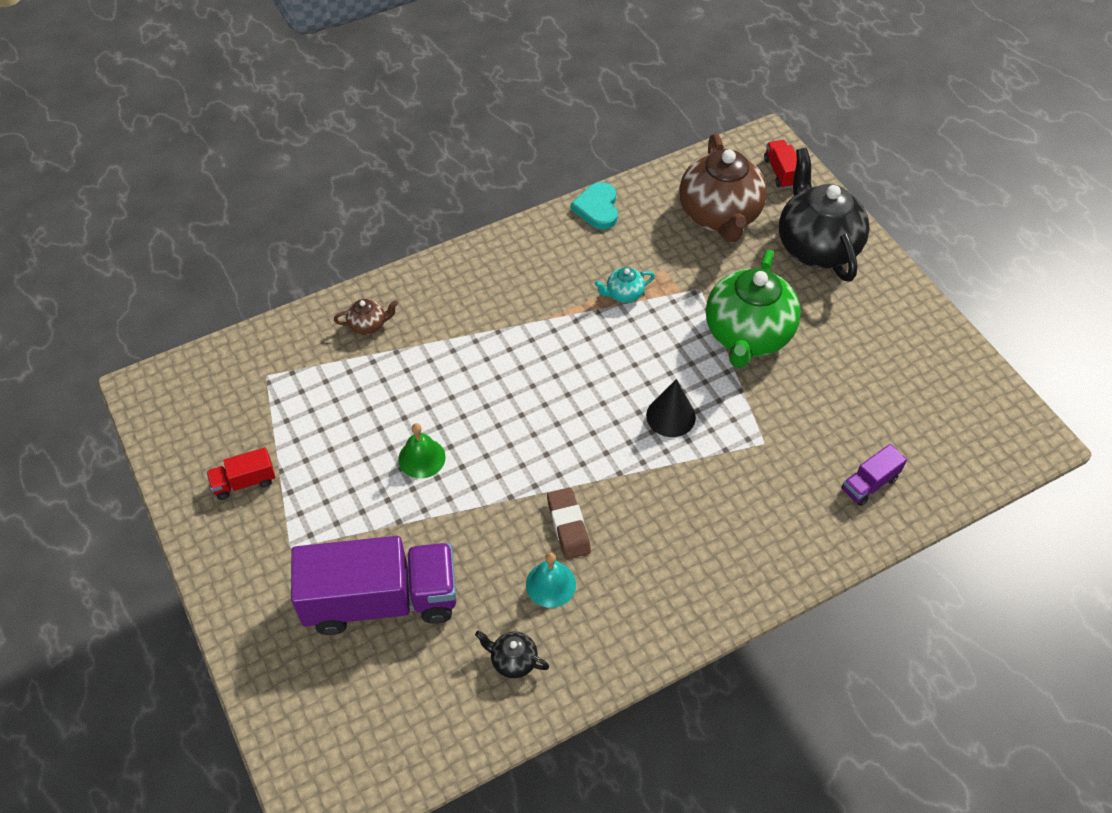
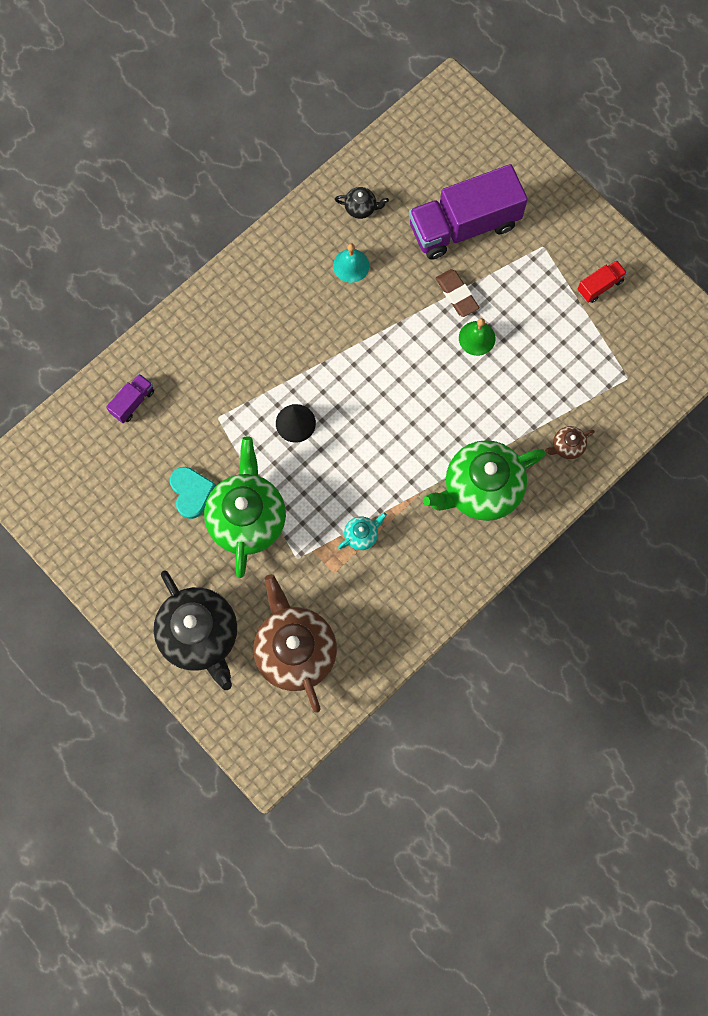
camera: 165 degrees right, 20 degrees up
(479, 307) = (481, 489): none -> green teapot
(568, 526) = (351, 311): brown eraser -> brown eraser (457, 294)
(597, 208) = (410, 630): turquoise heart -> turquoise heart (191, 492)
(781, 172) = (245, 724): red truck -> none

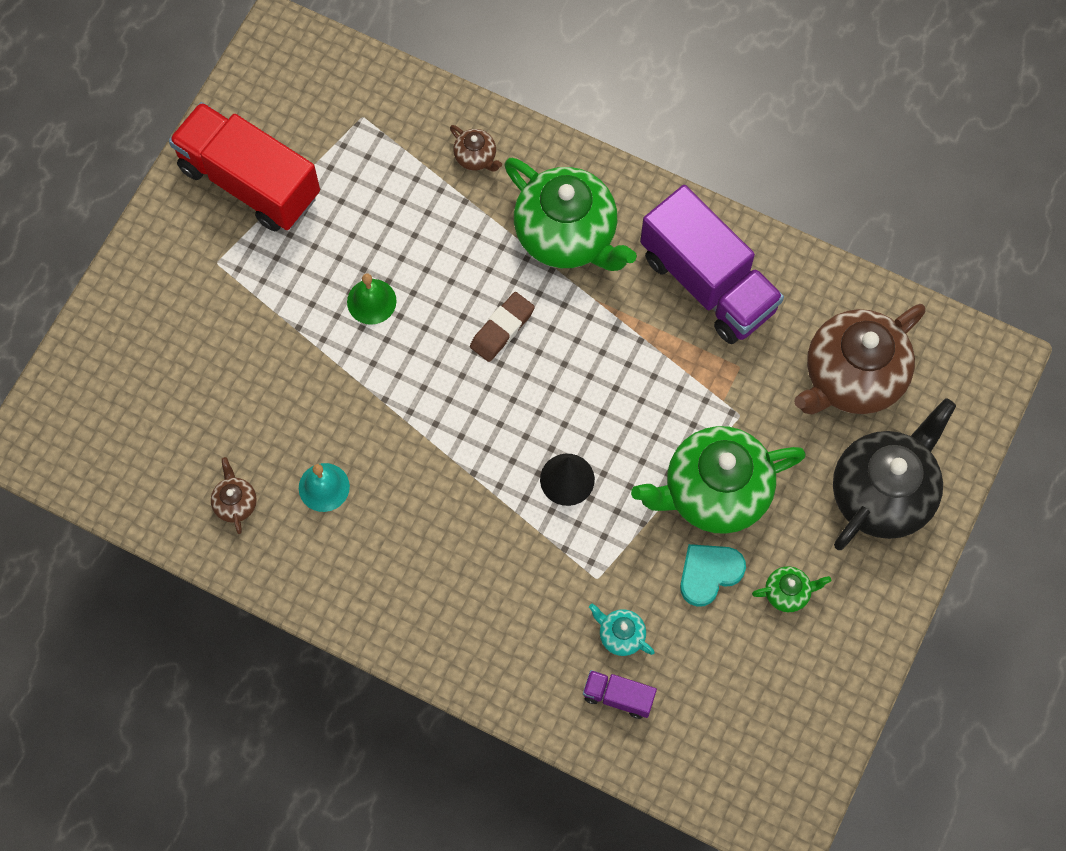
camera: 110 degrees left, 5 degrees down
(156, 540) = (787, 593): none -> green teapot
(361, 208) = (235, 503): black teapot -> brown teapot
(361, 535) = (680, 350): turquoise teapot -> turquoise teapot (620, 635)
(457, 294) = (320, 344): brown eraser -> brown eraser (502, 329)
(464, 225) = (219, 366): purple truck -> purple truck (707, 282)
(600, 286) = (249, 182): red truck -> red truck, size x2.30

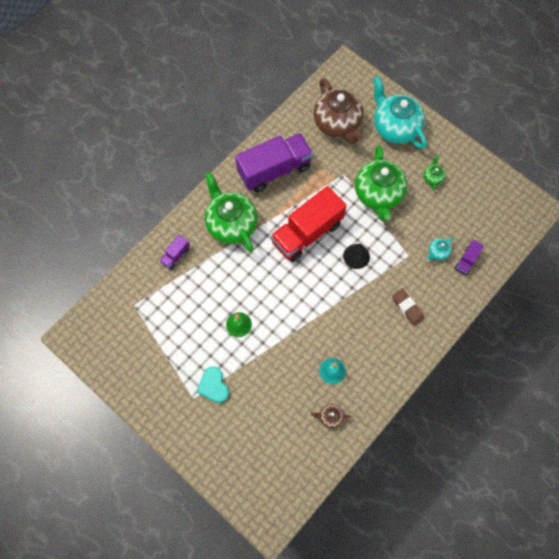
camera: 75 degrees left, 0 degrees up
(249, 182) = (152, 370): red truck -> red truck (307, 233)
(476, 157) = (175, 255): brown teapot -> purple truck
(502, 329) = (271, 266): brown eraser -> brown eraser (407, 308)
(567, 235) = (231, 224): green teapot -> green teapot turned 90 degrees counterclockwise
(709, 573) = (416, 207): turquoise heart -> turquoise heart (213, 386)
(882, 493) = (395, 128): black teapot -> turquoise teapot

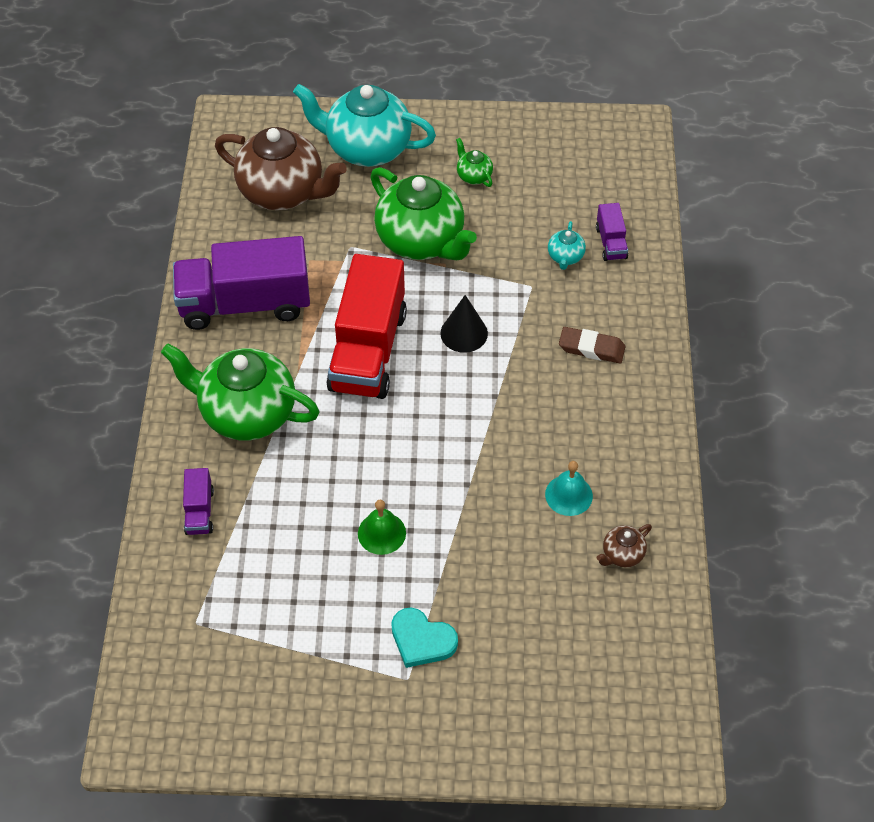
camera: 40 degrees left, 15 degrees down
(274, 170) = (245, 304): purple truck -> purple truck turned 120 degrees counterclockwise

